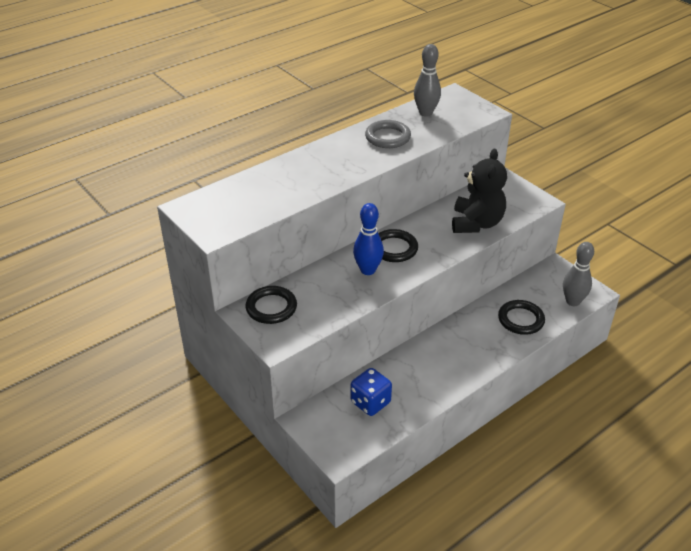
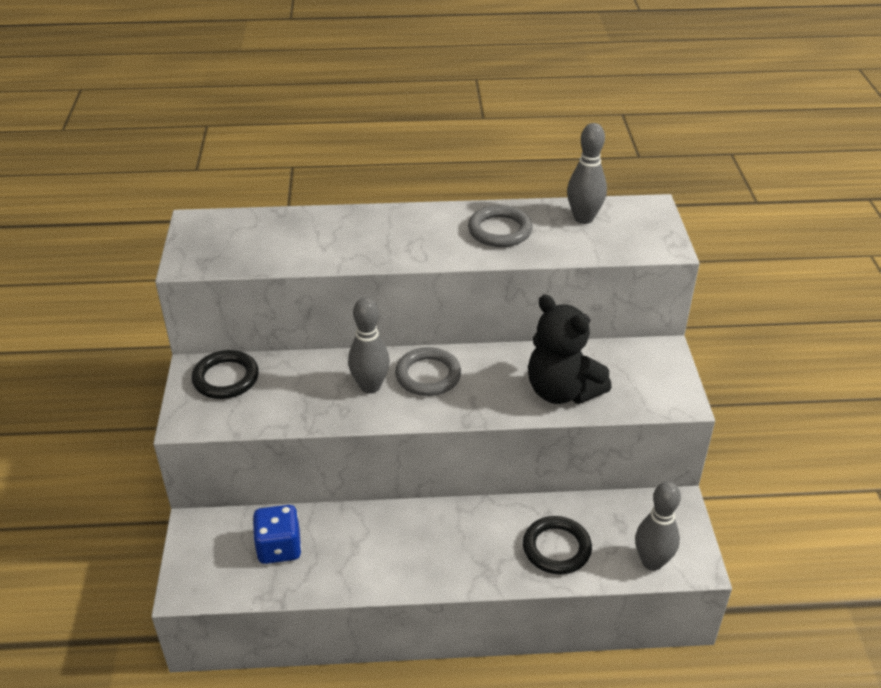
camera: 35 degrees right, 0 degrees up
(368, 270) = (370, 386): blue bowling pin -> grey bowling pin
(394, 248) = (428, 375): black ring -> grey ring
(476, 223) = (562, 391): black teddy bear -> black teddy bear turned 90 degrees clockwise

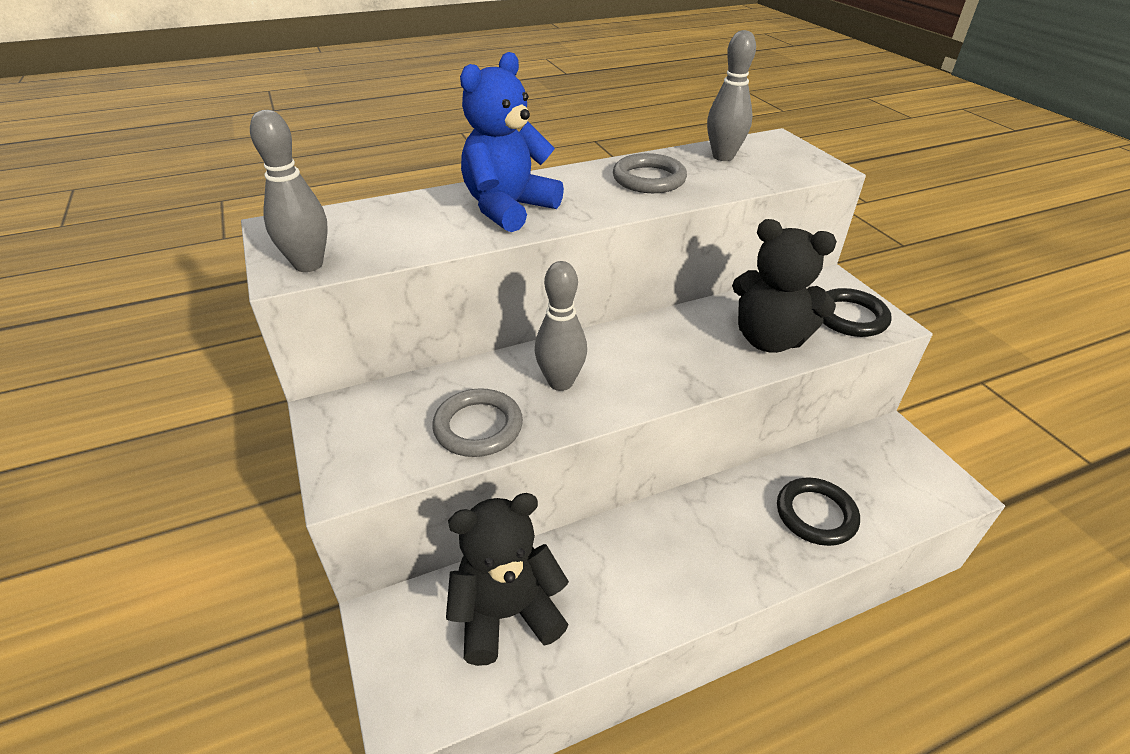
camera: 20 degrees left, 0 degrees up
(226, 378) = (374, 414): black ring -> black ring (850, 317)
(279, 548) = (506, 613): blue dice -> black teddy bear
(368, 238) = (508, 208): none -> blue teddy bear
(428, 375) = (618, 355): grey ring -> grey ring (478, 427)
(652, 562) = (915, 500): grey bowling pin -> grey bowling pin (308, 265)

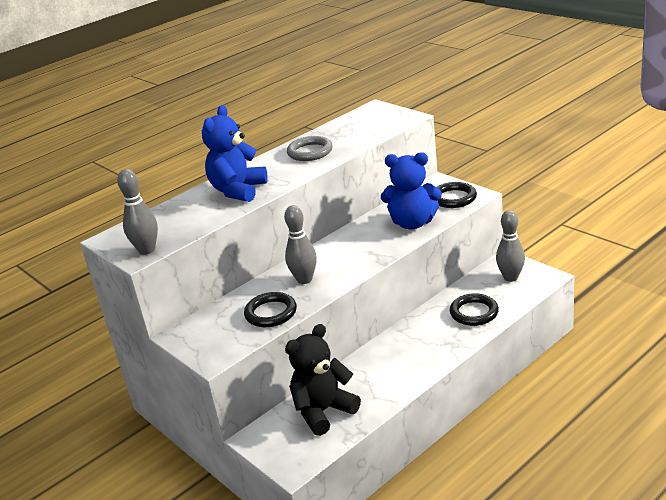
camera: 15 degrees left, 10 degrees down
(478, 427) = (271, 313): grey ring -> black ring
(723, 157) = (347, 127): grey bowling pin -> grey bowling pin (510, 277)
(769, 339) = (412, 223): black teddy bear -> blue teddy bear

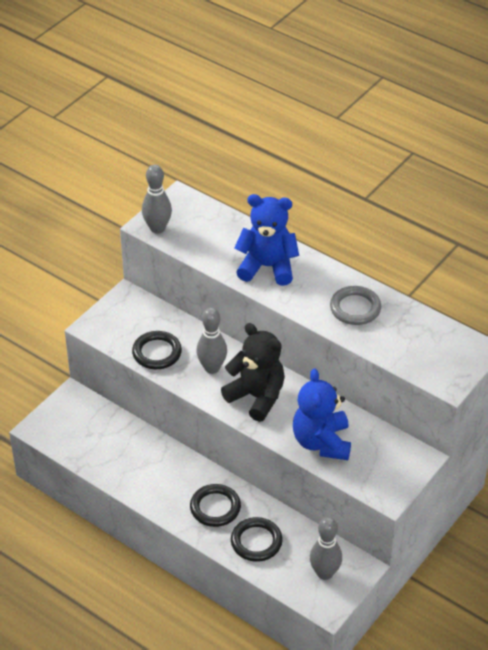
camera: 75 degrees right, 15 degrees up
(323, 411) = (104, 437): black teddy bear -> black teddy bear (256, 397)
(454, 198) = (379, 475): black ring -> black ring (215, 508)

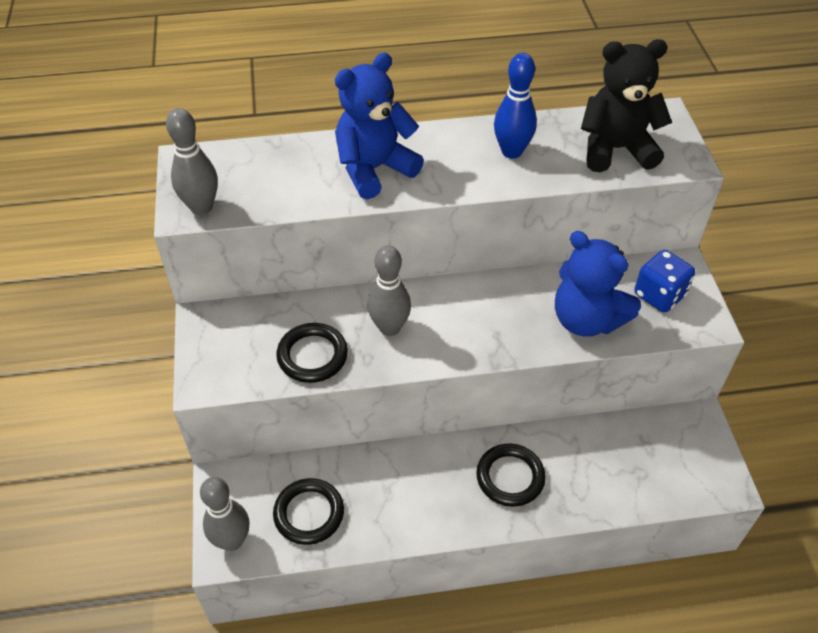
camera: 45 degrees left, 5 degrees up
(256, 397) = (470, 323): black teddy bear -> black teddy bear (616, 149)
(256, 542) = (588, 478): black ring -> black ring (309, 513)
(325, 573) = (681, 454): grey bowling pin -> grey bowling pin (232, 540)
(355, 308) = (511, 151): grey ring -> blue bowling pin
(382, 462) = (659, 295): none -> blue dice

